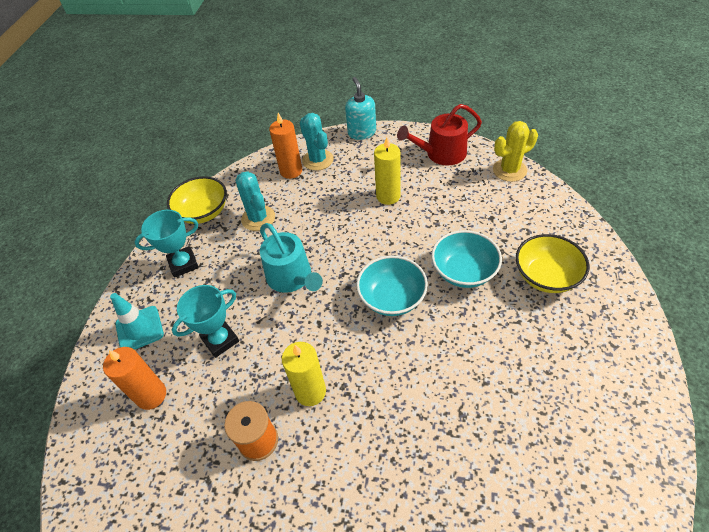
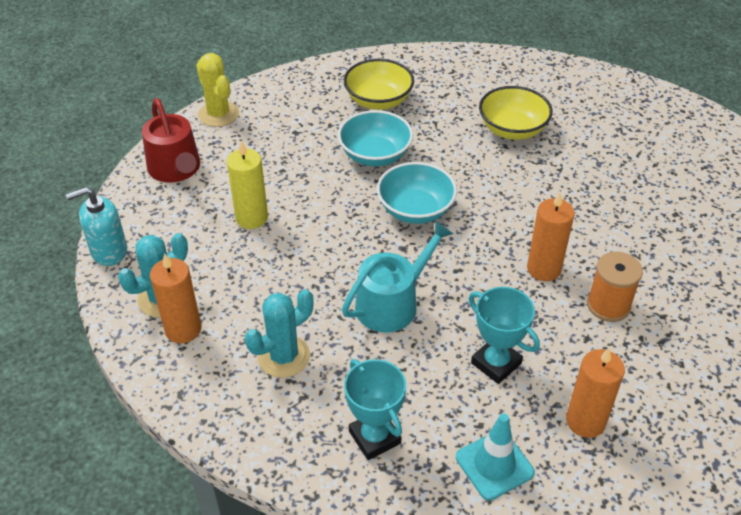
camera: 100 degrees left, 5 degrees down
(203, 212) = (265, 435): yellow bowl -> yellow bowl (512, 129)
(310, 391) = (544, 269): yellow candle -> orange candle

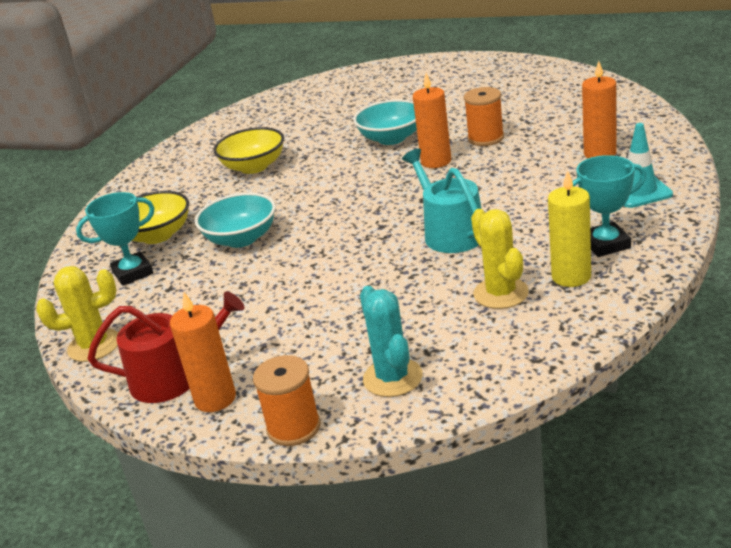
camera: 70 degrees left, 15 degrees down
(109, 251) = (294, 428): turquoise soap dispenser -> orange spool
(183, 329) = (445, 361): orange candle -> orange candle (215, 399)
(251, 218) = (292, 317): yellow candle -> yellow candle (571, 276)
(284, 356) = (501, 293): turquoise cactus -> yellow cactus
(415, 210) = (333, 218): turquoise bowl -> turquoise bowl (391, 138)
(496, 363) = (534, 186): turquoise trophy -> turquoise trophy (133, 273)

